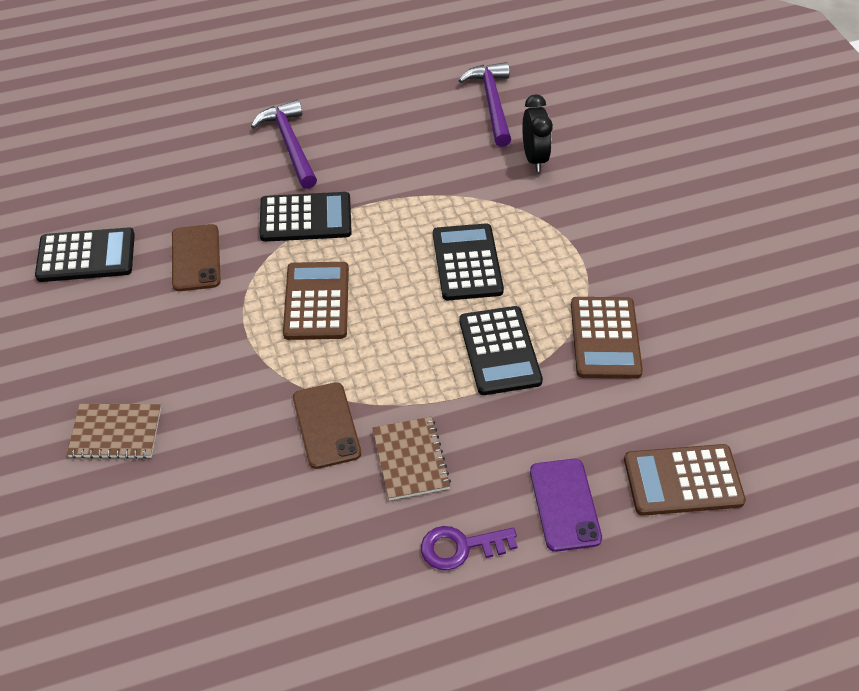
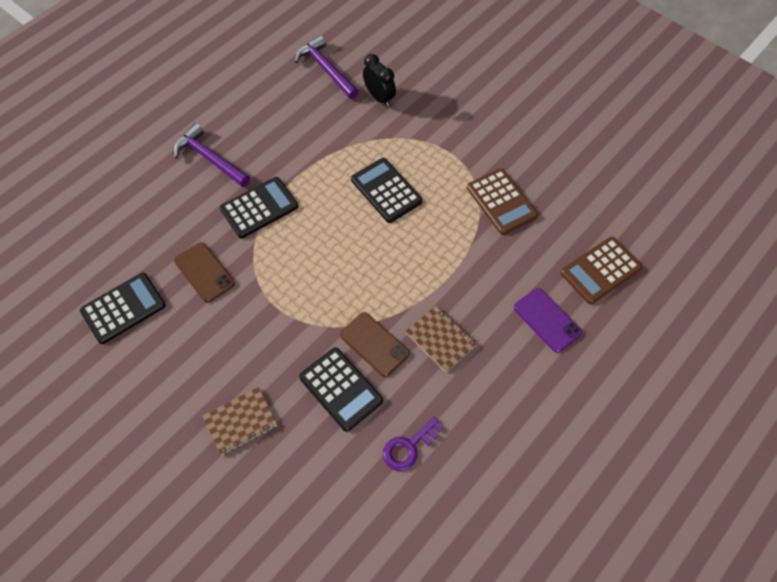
camera: 30 degrees left, 10 degrees up
(316, 301) = (308, 263): brown calculator -> none
(461, 547) = (507, 378): purple key -> purple key (409, 447)
(500, 351) = (446, 241): black calculator -> black calculator (341, 389)

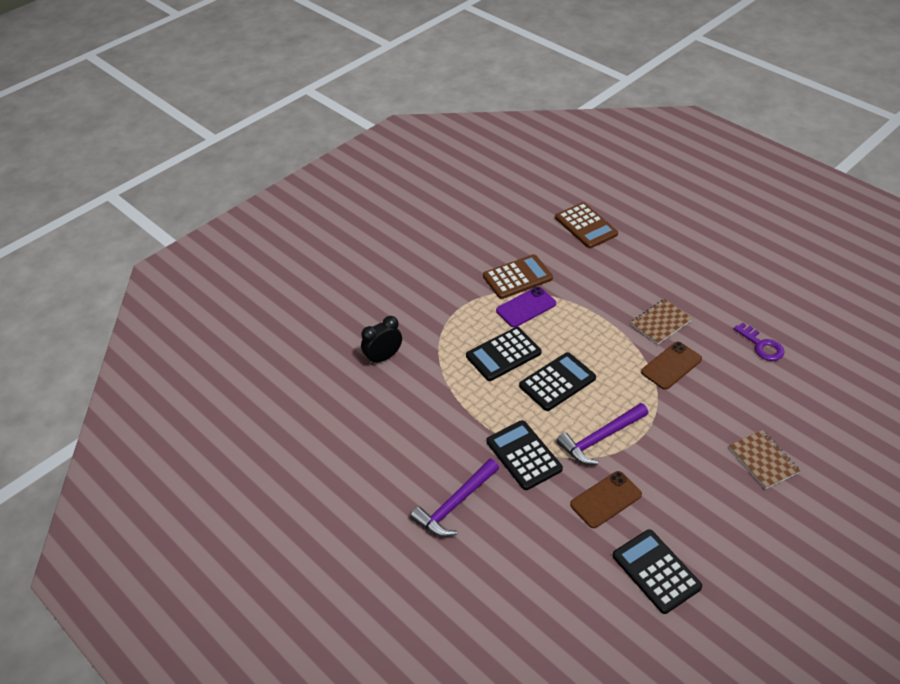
camera: 85 degrees left, 15 degrees down
(326, 69) = (335, 401): purple hammer -> purple hammer (600, 438)
(341, 389) = (718, 388): black calculator -> black calculator (557, 382)
(547, 320) = (635, 259): purple phone -> purple phone (526, 307)

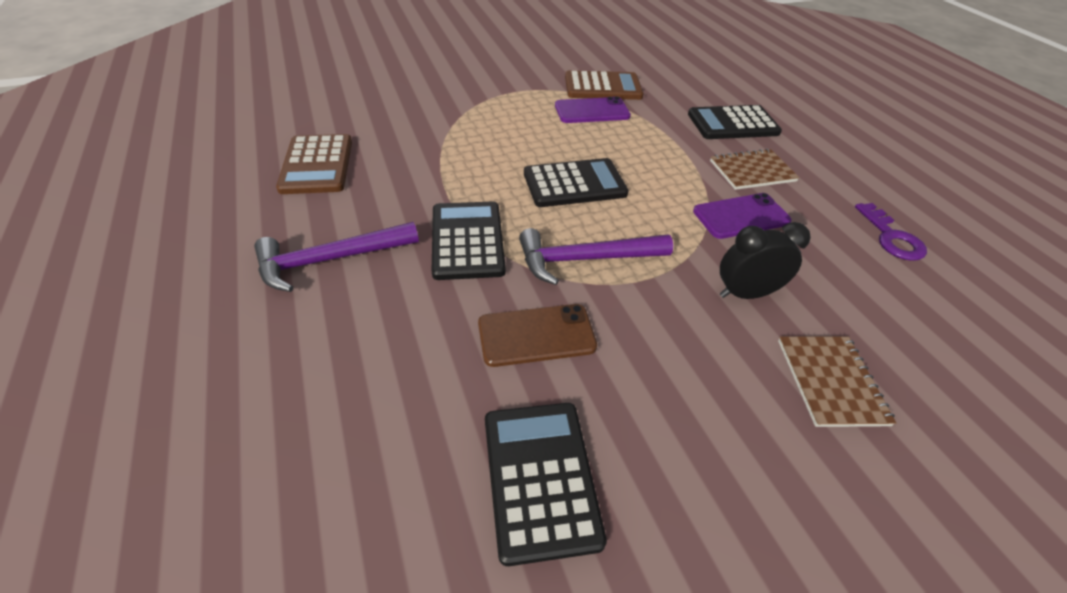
camera: 20 degrees right, 0 degrees up
(383, 357) = (398, 103): black clock -> black clock (745, 293)
(503, 354) = (531, 140): black calculator -> black calculator (733, 124)
(586, 226) = (712, 71): brown calculator -> brown calculator (317, 165)
(671, 365) = (741, 216): brown phone -> purple phone

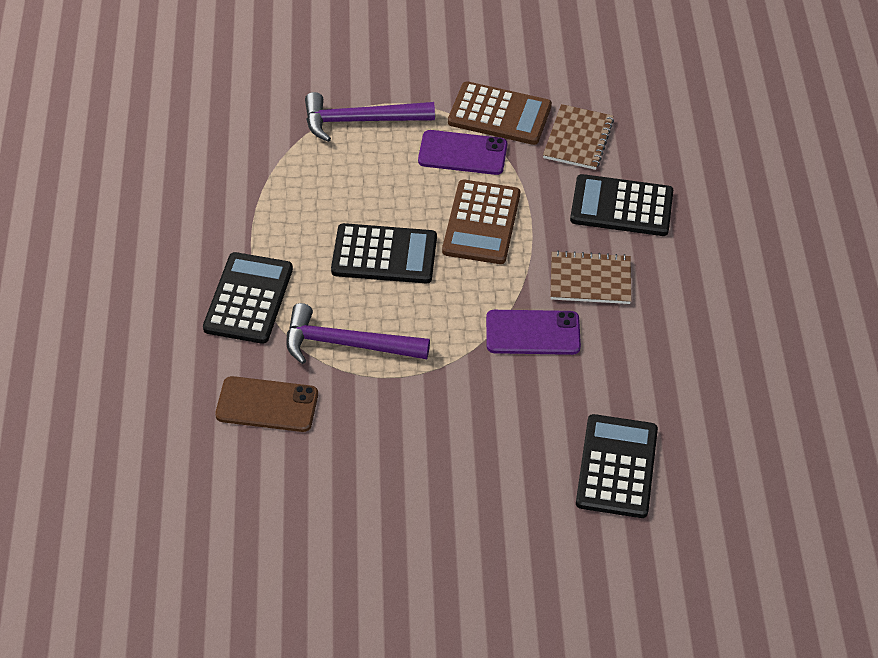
camera: 20 degrees right, 5 degrees up
(317, 165) = (138, 175): brown calculator -> brown calculator (481, 223)
(330, 260) = (122, 291): purple hammer -> purple hammer (360, 121)
(540, 478) = (218, 509): black calculator -> black calculator (616, 467)
(745, 293) = (473, 414): black clock -> none
(831, 381) = (487, 505): brown notebook -> brown notebook (578, 139)
(891, 237) = (673, 393): purple key -> none

